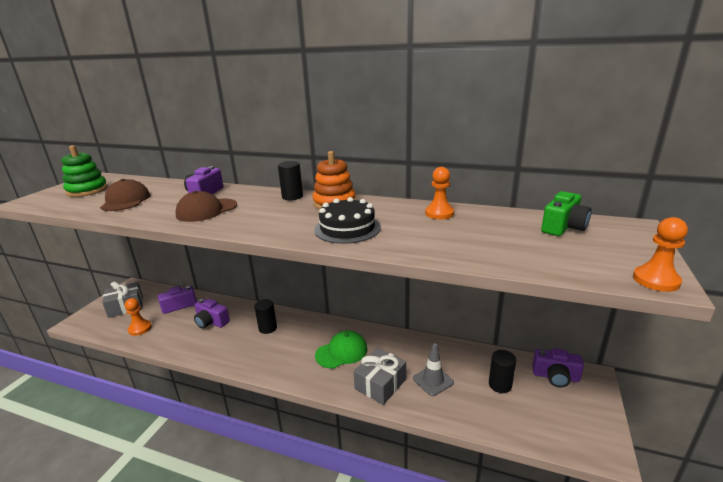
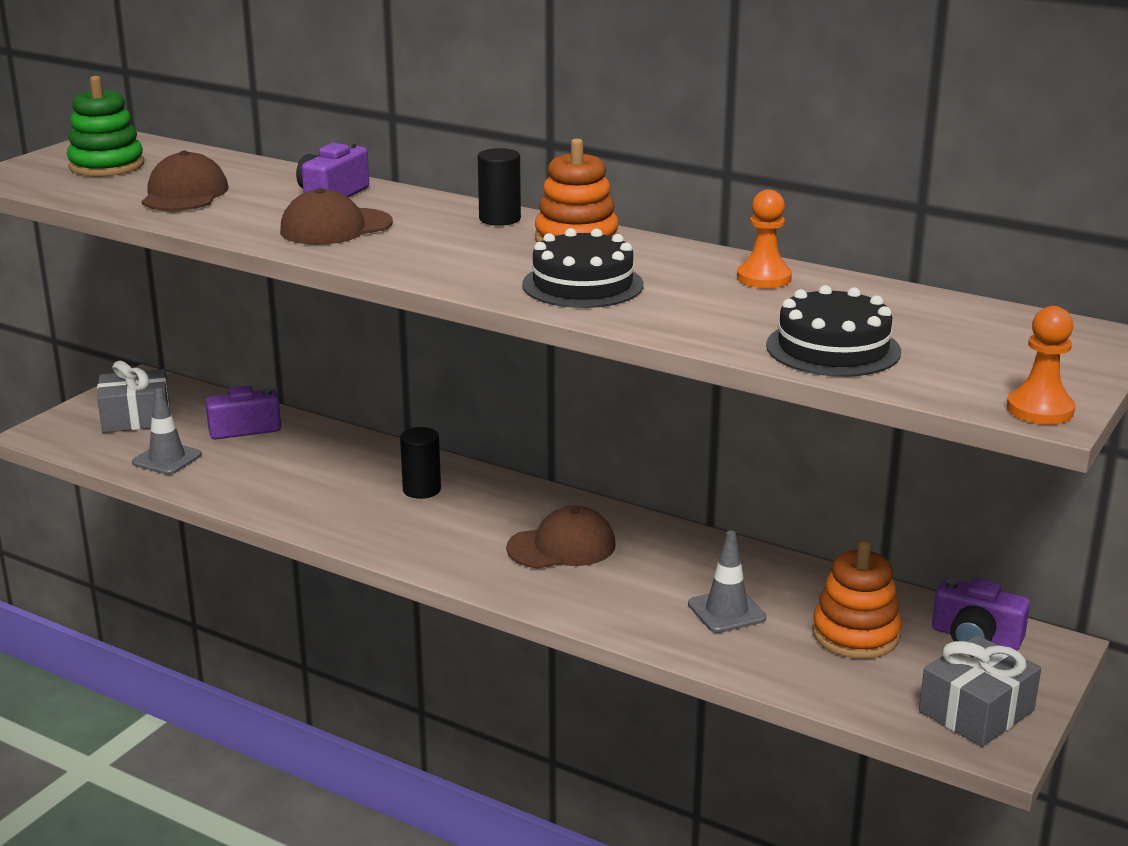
camera: 10 degrees right, 0 degrees up
(140, 328) = (167, 459): orange pawn -> grey traffic cone
(211, 322) = (309, 465): purple camera -> none
(341, 352) = (562, 546): green cap -> brown cap
(380, 384) = (622, 603): grey gift -> grey gift (976, 711)
(500, 385) = (855, 634): black cylinder -> orange stacking toy
(505, 252) = (833, 348): none -> black cake
(563, 227) = (973, 324): green camera -> none

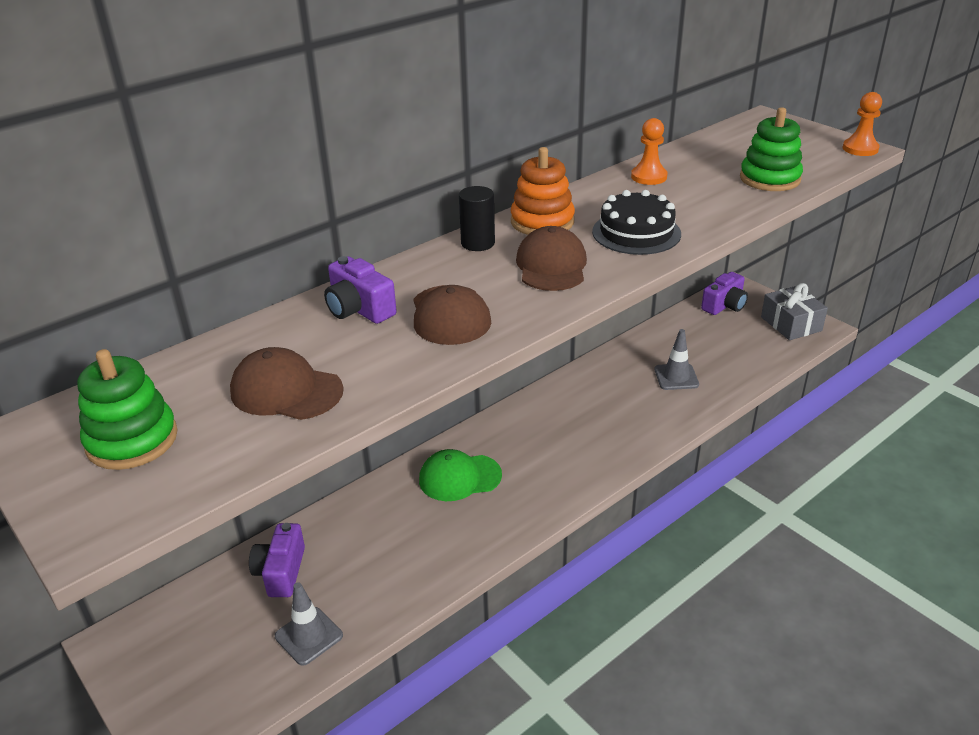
camera: 70 degrees left, 10 degrees up
(136, 417) = (198, 655): grey gift -> none
(421, 490) = (459, 477): black cylinder -> green cap
(562, 546) = (574, 425): brown cap -> brown cap (551, 266)
(833, 348) = (770, 179): black cake -> green stacking toy
(855, 634) = (712, 340): orange stacking toy -> none

